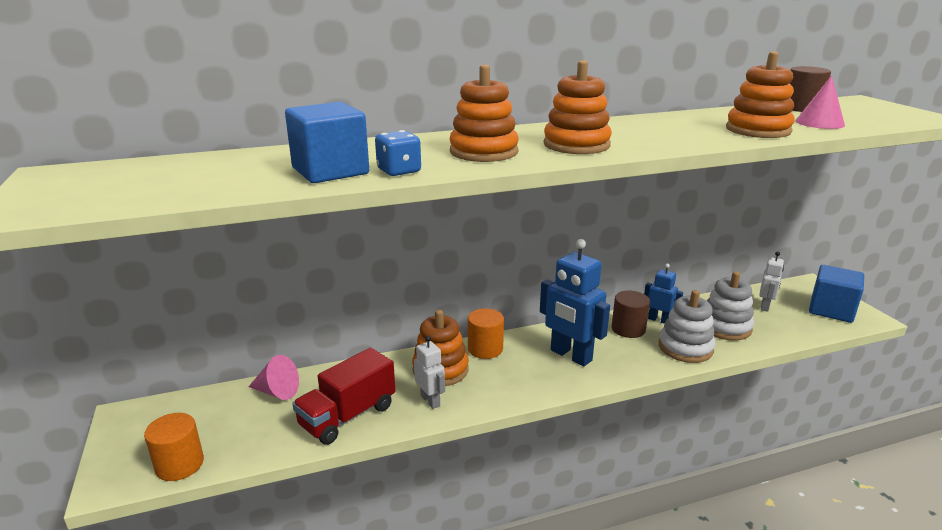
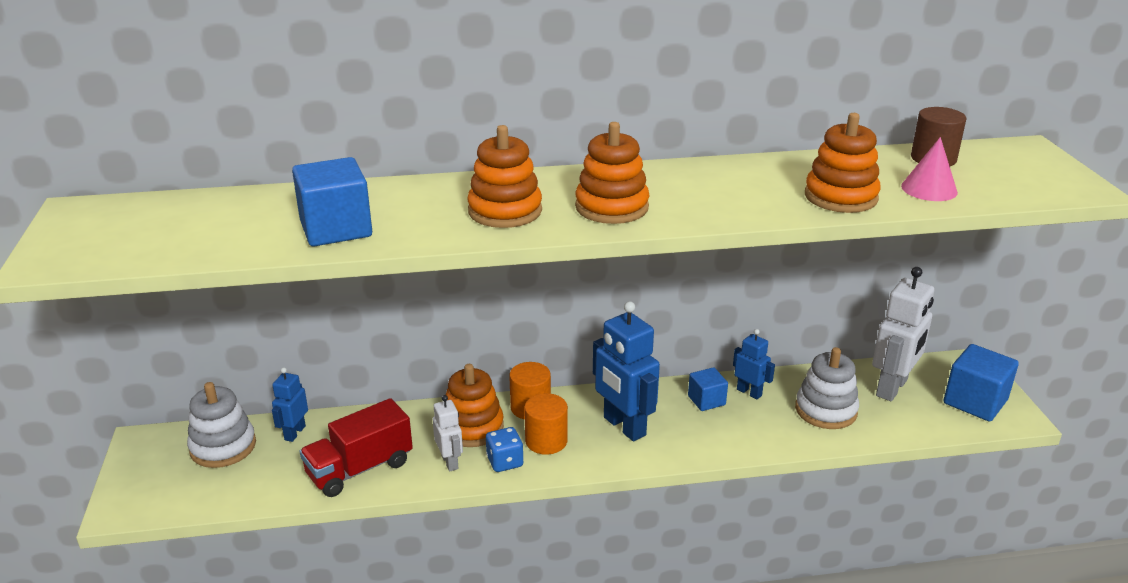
camera: 10 degrees right, 5 degrees up
(179, 464) = (186, 499): orange cylinder -> orange cylinder (546, 441)
(277, 392) = (294, 433): pink cone -> blue robot
(399, 171) = (403, 235): blue dice -> blue dice (505, 462)
(628, 329) = (706, 400): brown cylinder -> blue cube
(685, 348) = (763, 432): white stacking toy -> white stacking toy (223, 447)
(765, 306) = (892, 388): white robot -> white robot, size x1.84

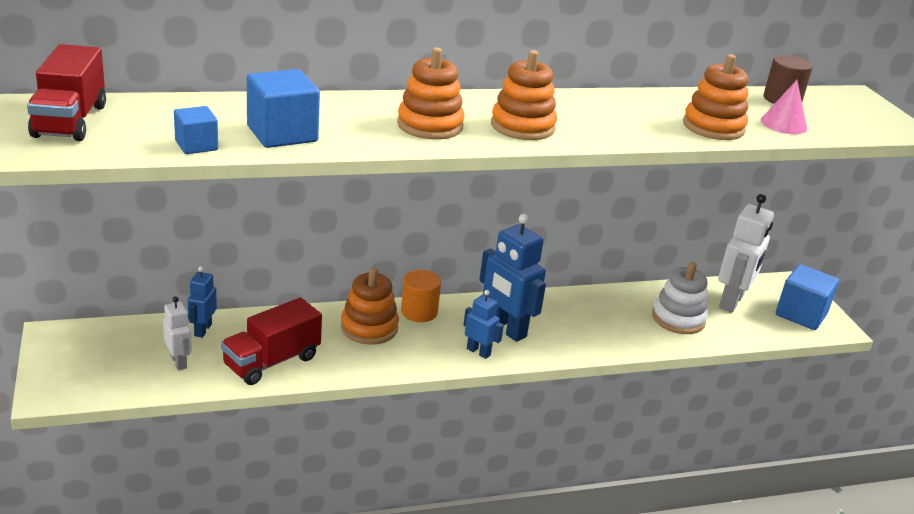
camera: 10 degrees left, 0 degrees up
(114, 225) = (70, 121): none -> red truck
(223, 447) = (136, 341): white stacking toy -> none
(450, 462) = (354, 357): white robot -> white robot (179, 362)
(505, 462) = (404, 357): blue dice -> none
(546, 441) = (438, 340): orange cylinder -> none
(706, 400) = (575, 309): blue cube -> blue cube (196, 145)
(749, 392) = (611, 303): blue robot -> blue robot (478, 352)

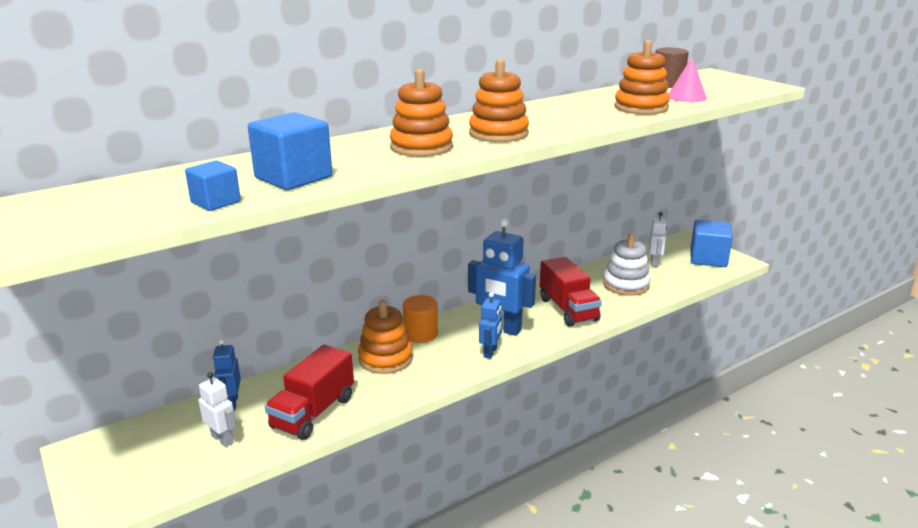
camera: 15 degrees left, 5 degrees down
(70, 121) = (65, 209): red truck -> red truck (568, 309)
(478, 352) = (490, 352): blue robot -> blue robot turned 90 degrees clockwise
(731, 302) = (654, 263): white robot -> white robot, size x0.54

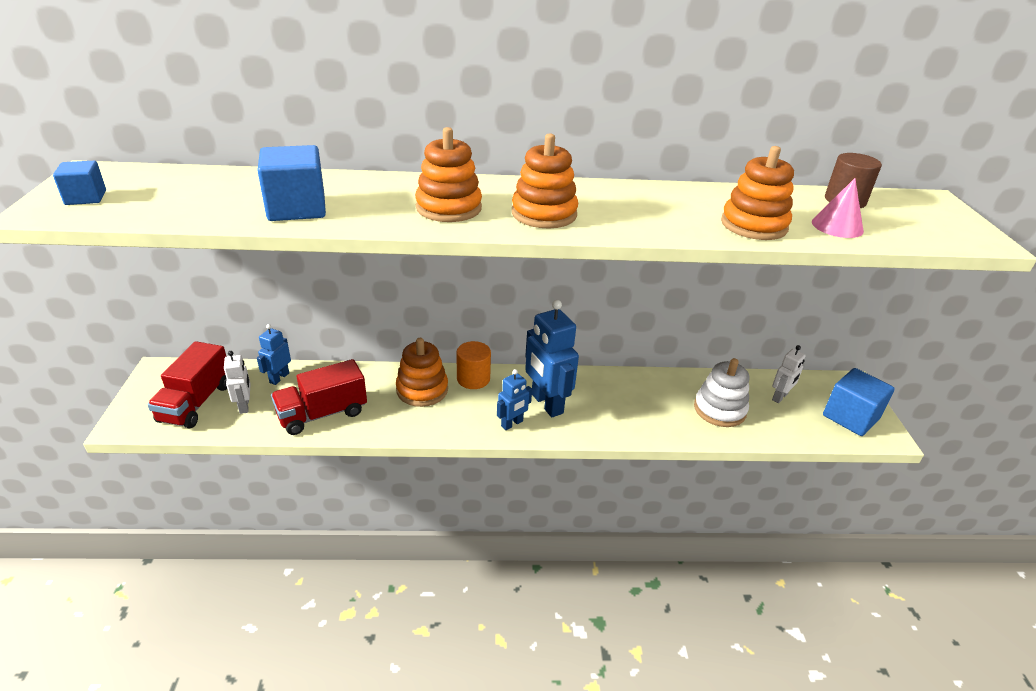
camera: 30 degrees right, 10 degrees up
(216, 202) = (206, 215): blue cube -> blue cube (86, 198)
(568, 309) = (630, 411): red truck -> red truck (196, 403)

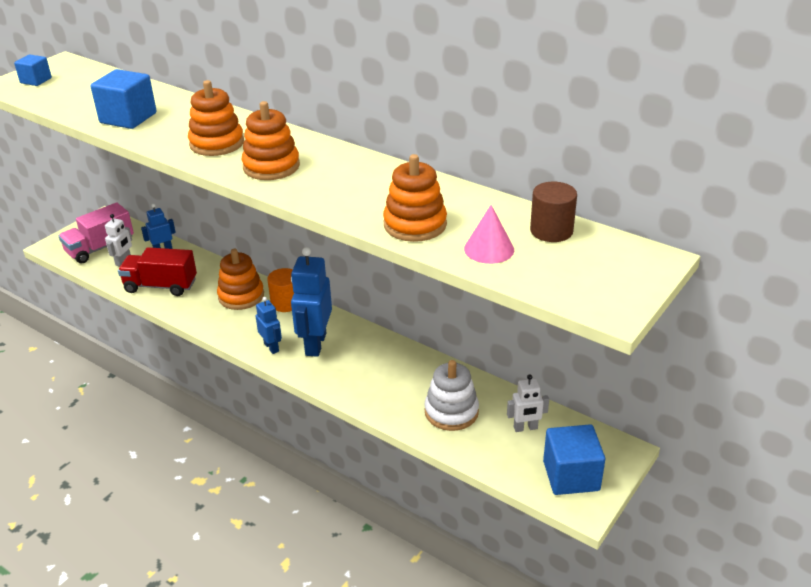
camera: 40 degrees right, 0 degrees up
(196, 403) = (100, 248): red truck -> pink truck
(512, 424) = (271, 347): blue robot -> blue robot turned 120 degrees counterclockwise

